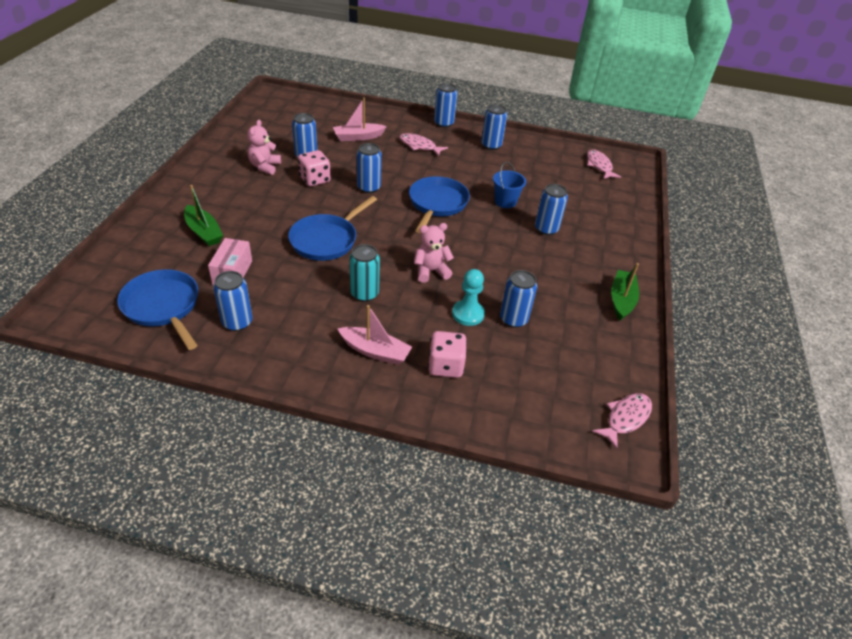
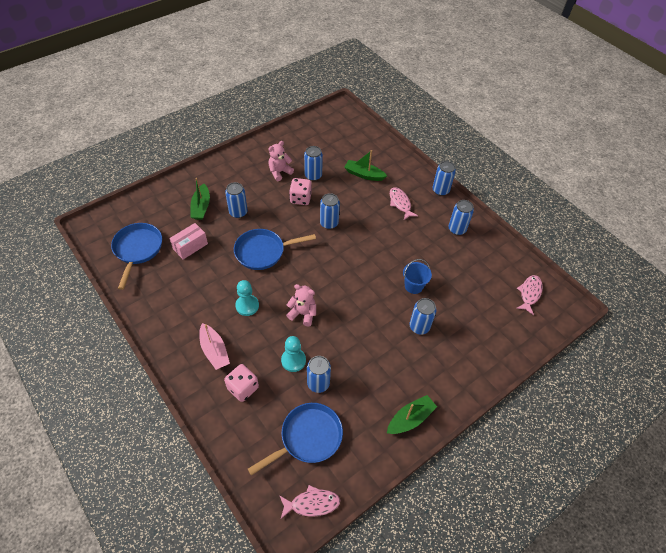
camera: 40 degrees right, 10 degrees up
(237, 322) = (163, 283): blue can -> blue can (238, 212)
(358, 137) = (364, 174): pink boat -> green boat
(364, 293) = (247, 306): turquoise can -> turquoise pawn
(437, 204) = (361, 261): blue pan -> blue pan (307, 437)

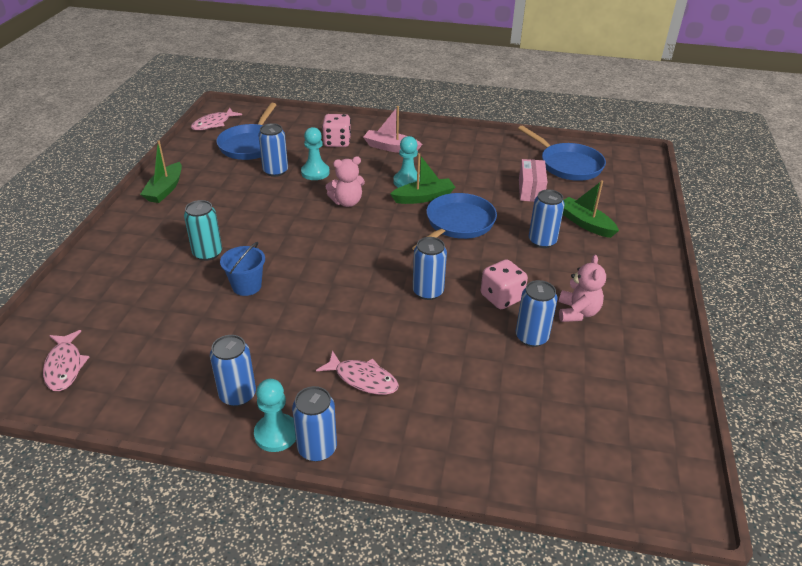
camera: 140 degrees right, 15 degrees down
(364, 174) = (467, 389): green boat -> green boat (423, 197)
(419, 326) = (207, 253): blue can -> turquoise can
(452, 204) = (276, 434): none -> turquoise pawn

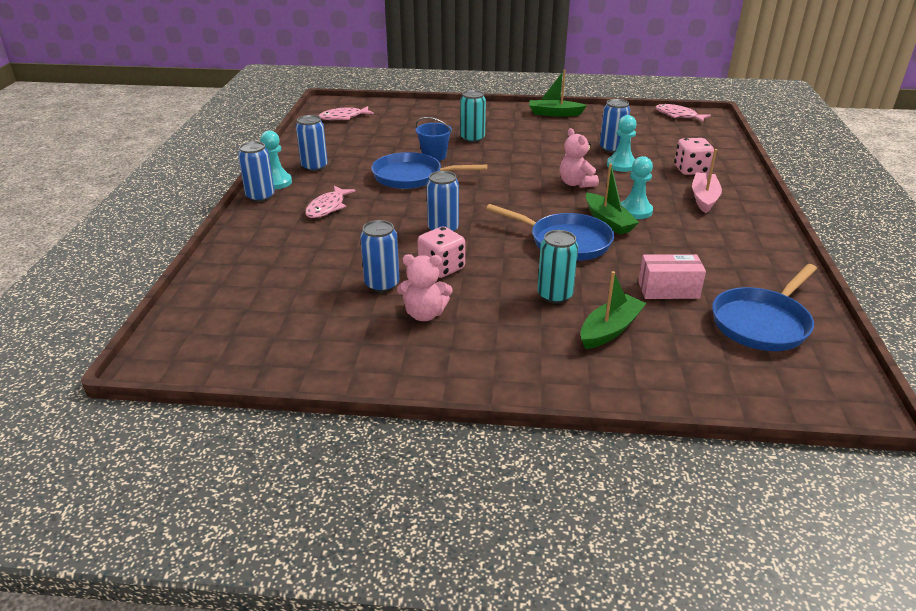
camera: 85 degrees right, 5 degrees down
(250, 144) = (652, 134): blue pan -> blue pan (412, 177)
(542, 241) = (554, 295): blue can -> turquoise can

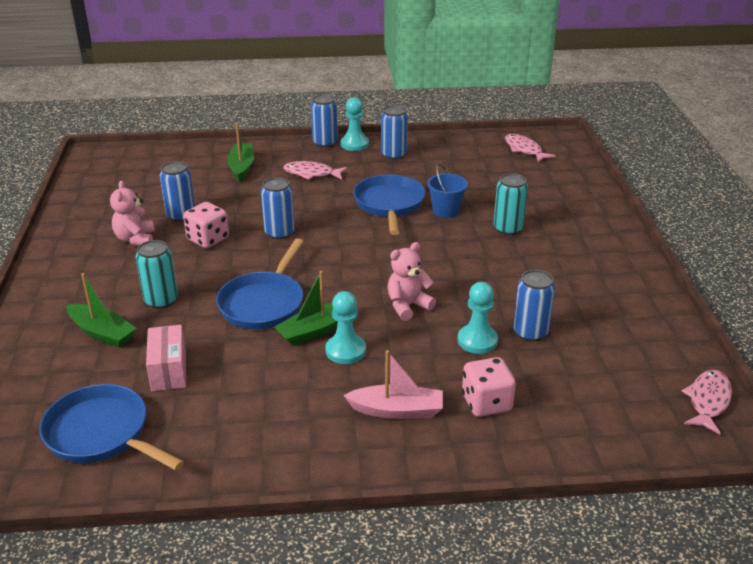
camera: 80 degrees right, 0 degrees up
(554, 113) = (631, 282): green boat -> green boat (241, 167)

